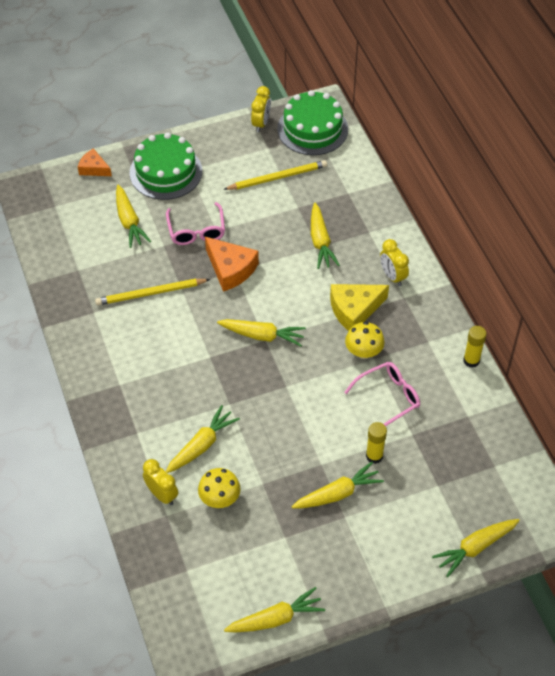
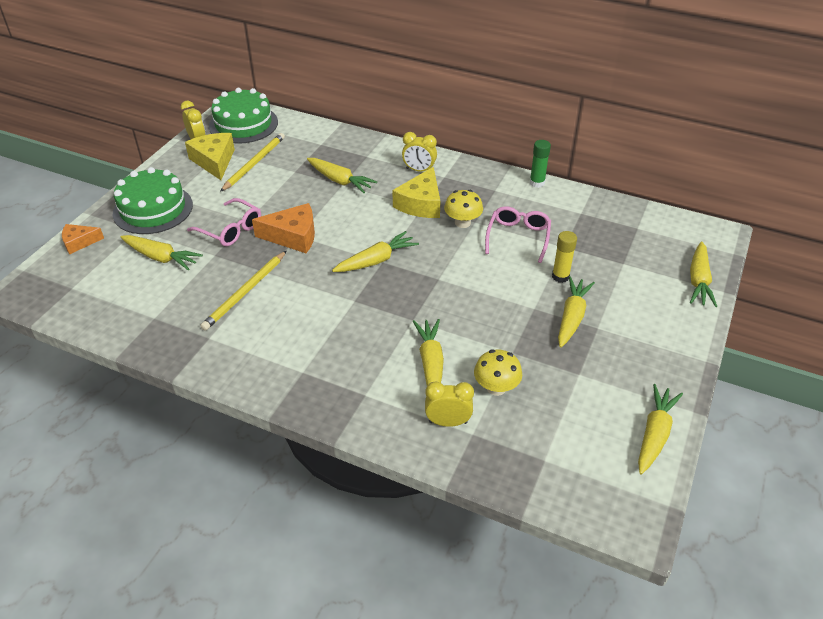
camera: 45 degrees left, 10 degrees down
(252, 154) = (214, 161): none -> yellow cheese
(471, 360) = (537, 183): yellow glue stick -> green glue stick

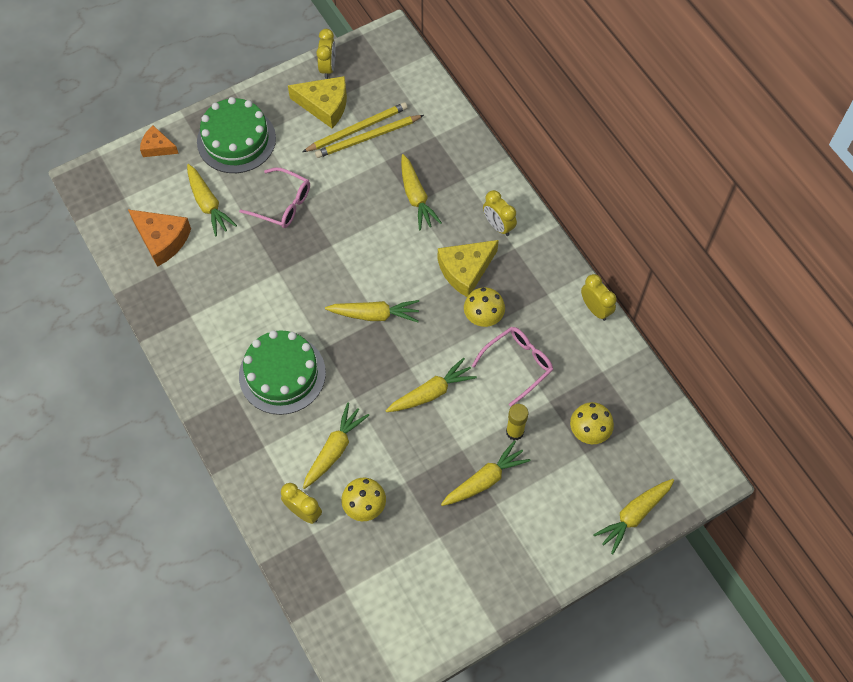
camera: 35 degrees right, 20 degrees up
(214, 161) = (325, 105): yellow cheese -> yellow cheese turned 90 degrees clockwise
(231, 229) = (282, 204): pink glasses -> pink glasses turned 45 degrees counterclockwise
(243, 124) = (384, 66): green cake -> green cake (282, 374)
(245, 292) = (247, 284): yellow pencil -> yellow pencil (367, 138)
(293, 236) = (327, 243): orange cheese -> orange cheese (162, 240)
(537, 183) = (595, 309): green glue stick -> yellow clock
(611, 249) = (589, 431): none -> yellow mushroom
(654, 434) = (446, 628): yellow carrot -> yellow carrot (431, 392)

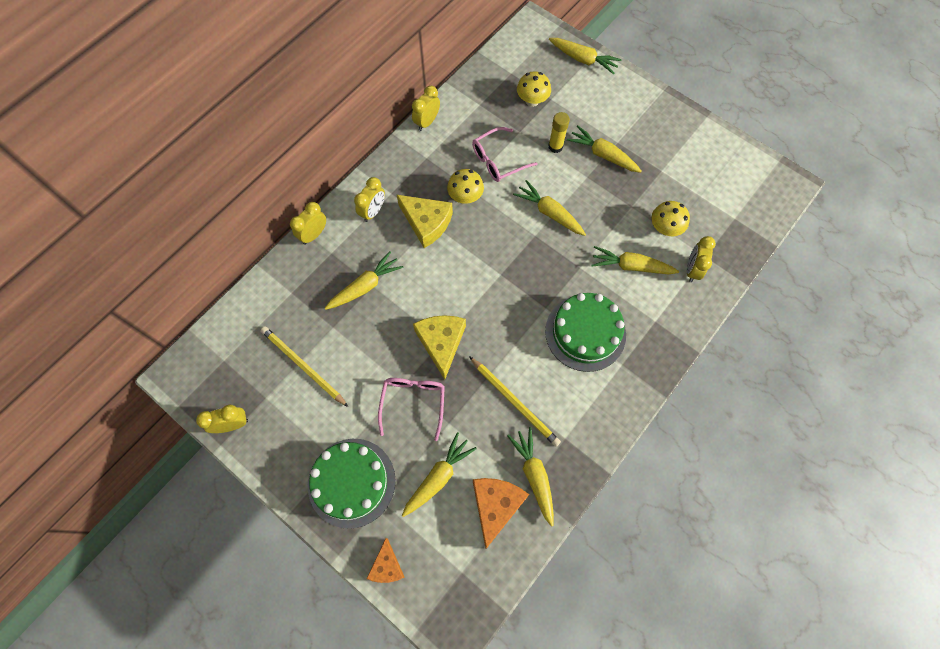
camera: 110 degrees left, 5 degrees up
(325, 105) = (282, 408): yellow cheese -> yellow cheese (441, 343)
(367, 138) = (311, 352): yellow pencil -> yellow pencil (514, 402)
(375, 315) = (498, 279): yellow carrot -> yellow carrot (534, 475)
(491, 168) = (314, 234): none -> yellow clock
(517, 364) = (498, 160): pink glasses -> pink glasses turned 60 degrees counterclockwise

